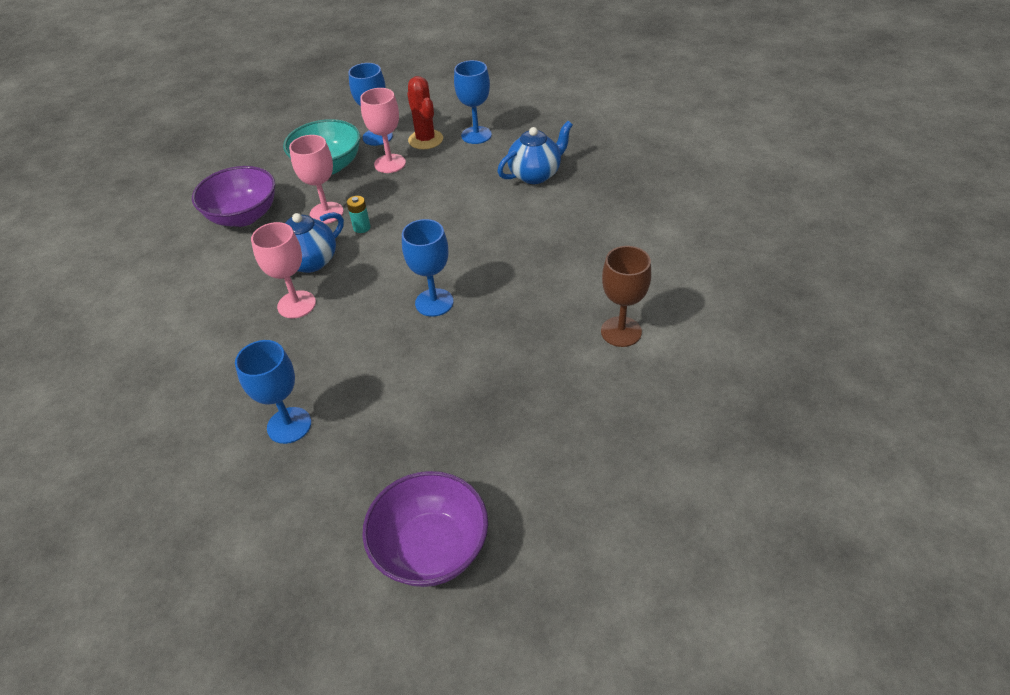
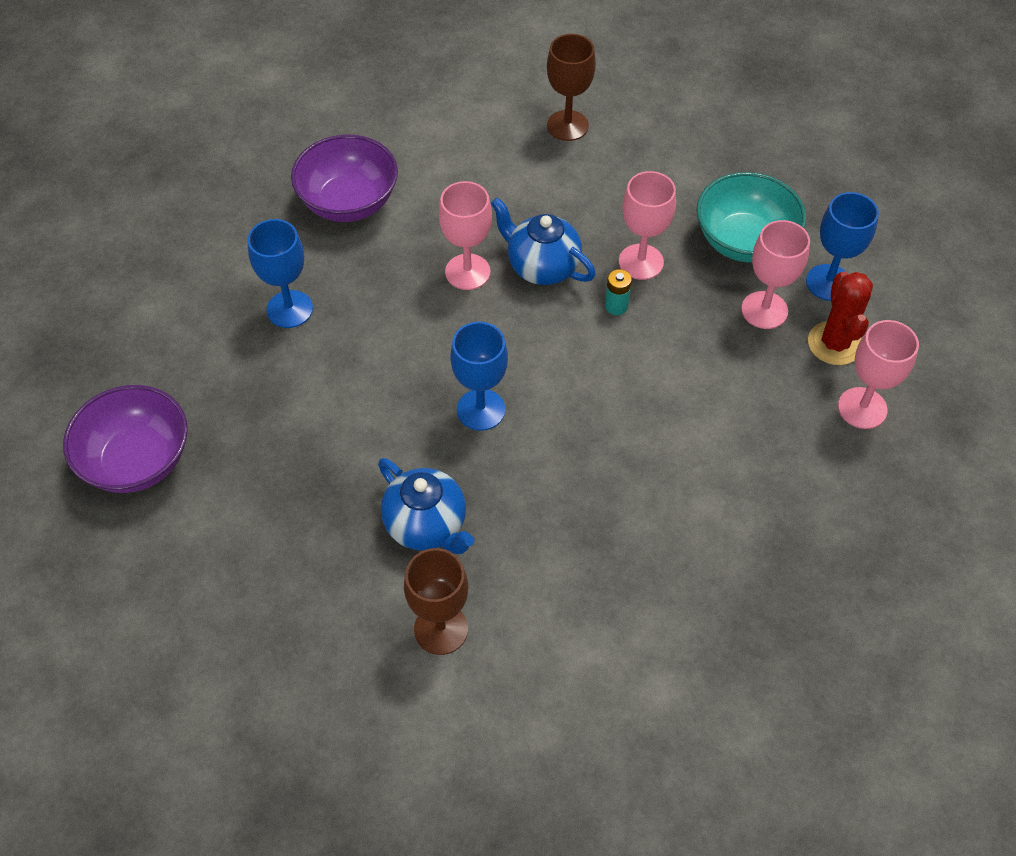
camera: 80 degrees right, 10 degrees up
(172, 240) = (567, 125): none -> brown goblet
(243, 216) = (622, 179): purple bowl -> purple bowl (349, 202)
(425, 140) = (834, 343): red cactus -> red cactus turned 60 degrees counterclockwise
(476, 135) = (862, 408): blue goblet -> pink goblet
(535, 174) = (772, 500): blue teapot -> blue teapot (427, 525)

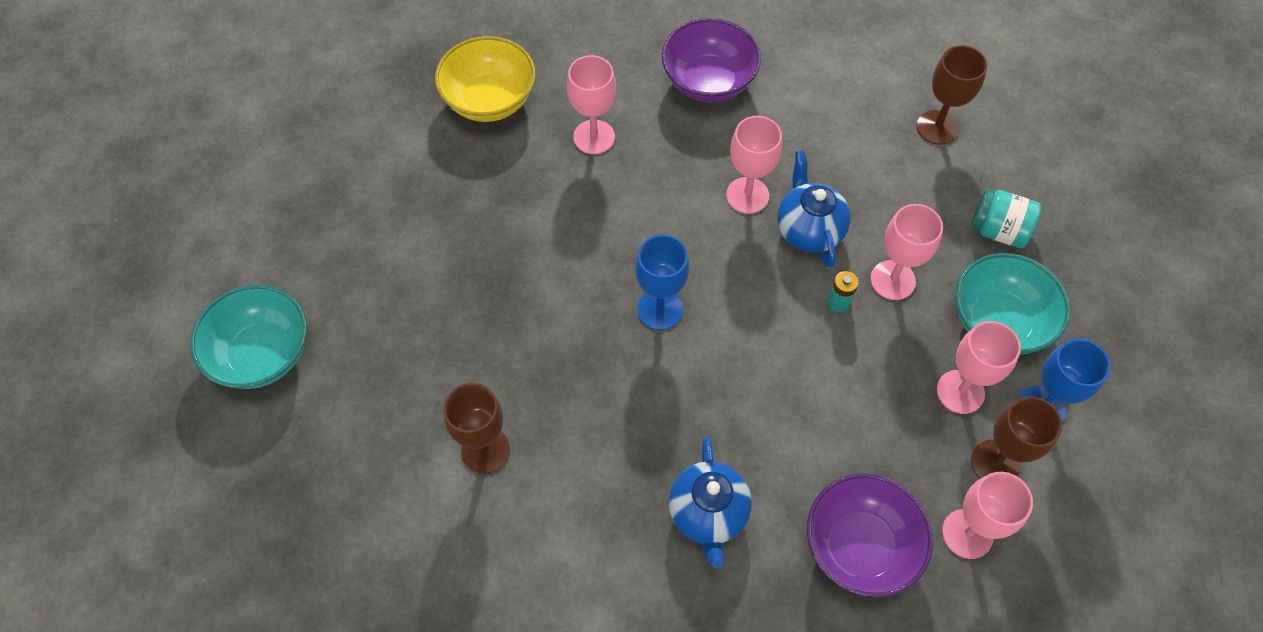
camera: 40 degrees right, 5 degrees up
(137, 460) = (401, 178): purple bowl -> purple bowl (860, 546)
(148, 708) = (262, 354): none -> turquoise bowl
(160, 339) = (490, 100): none -> yellow bowl
(289, 309) = (594, 137): blue goblet -> pink goblet
(427, 525) = (544, 367): blue teapot -> blue teapot (708, 514)
(682, 174) = (998, 230): none -> turquoise jar
(834, 343) = (995, 463): red cactus -> brown goblet

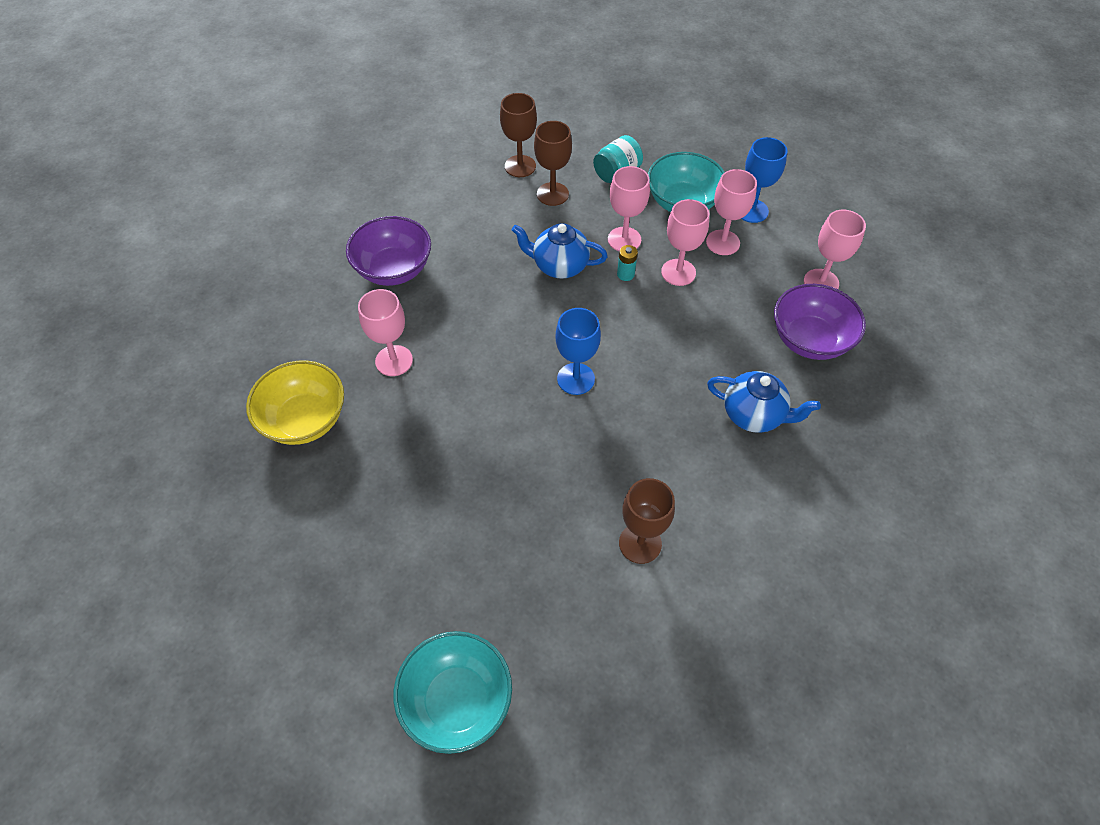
camera: 65 degrees left, 5 degrees down
(747, 195) = (509, 288): pink goblet -> pink goblet (678, 272)
(995, 463) = (779, 248): brown goblet -> brown goblet (552, 194)

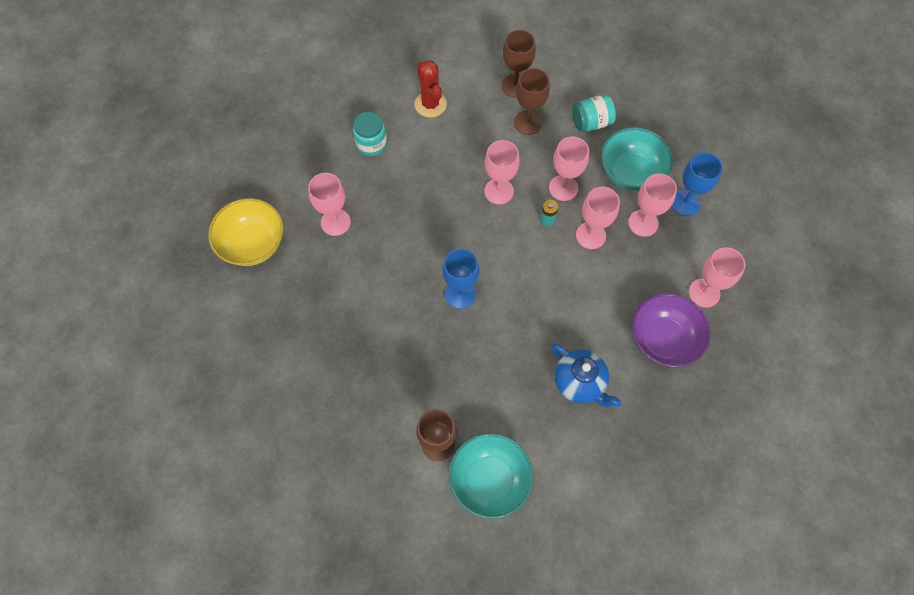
camera: 25 degrees right, 10 degrees up
(394, 269) = (371, 143): purple bowl -> turquoise jar
(439, 211) = (430, 104): none -> red cactus
(457, 700) = (259, 496): turquoise bowl -> turquoise bowl (489, 480)
(559, 266) = (499, 191): blue teapot -> pink goblet

